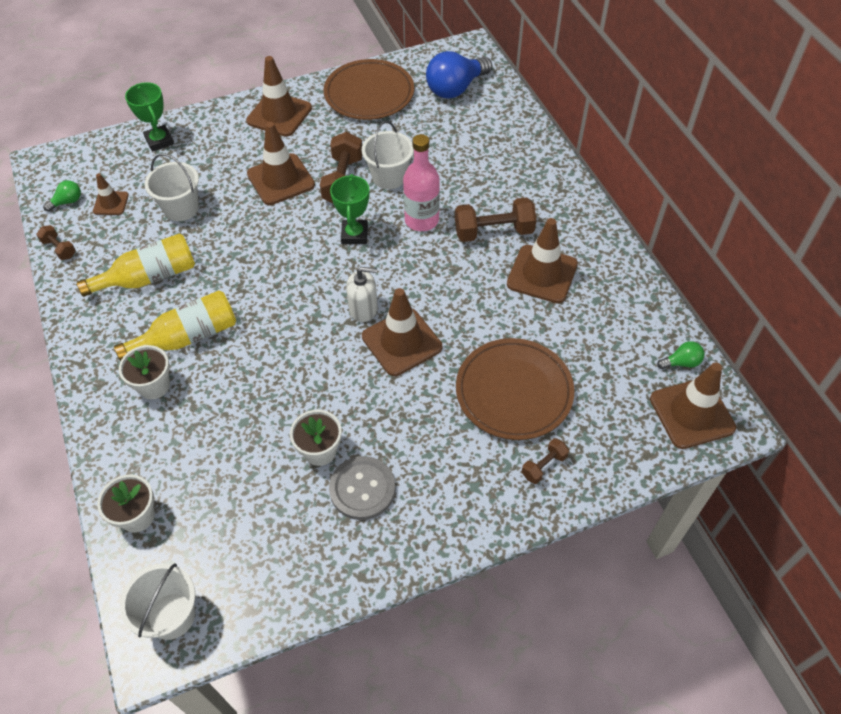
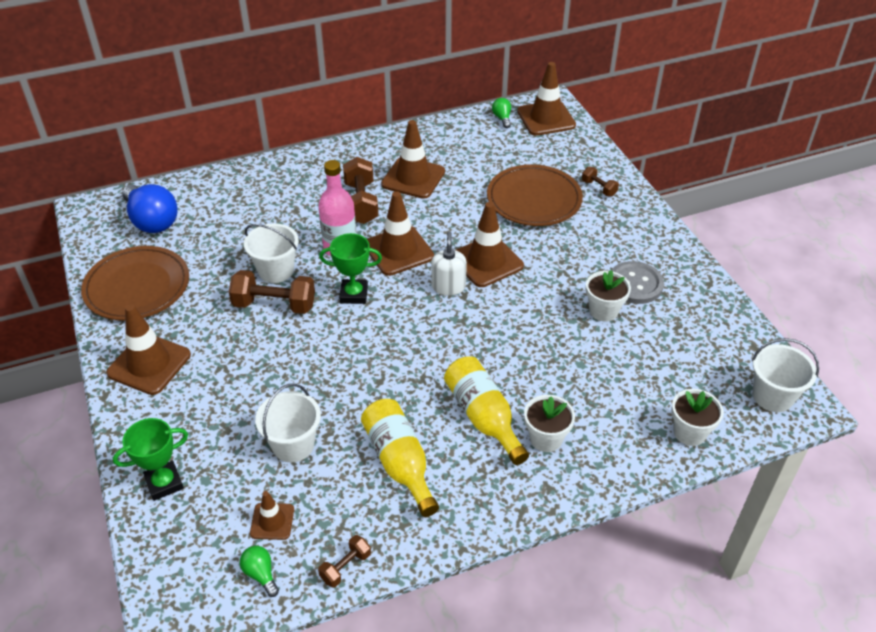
camera: 90 degrees left, 10 degrees down
(281, 179) = (262, 356): brown traffic cone -> brown traffic cone (398, 251)

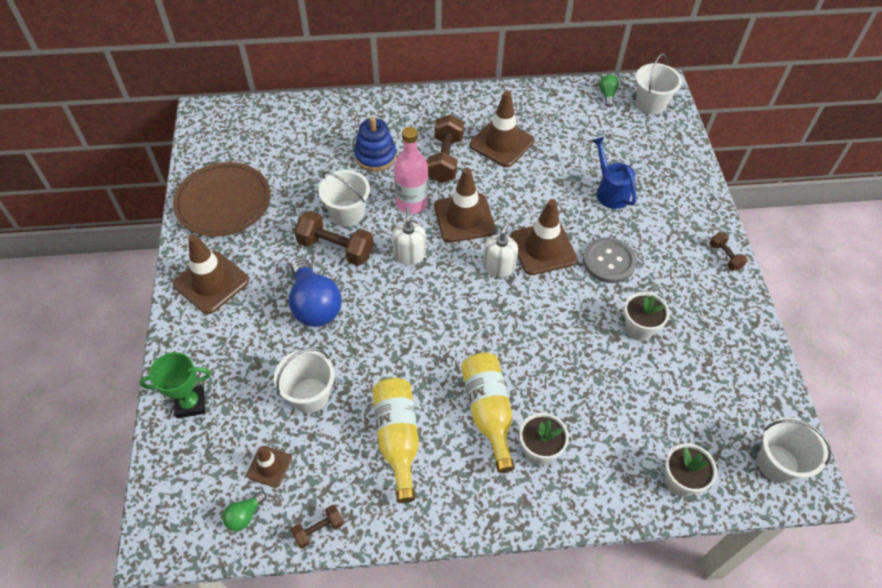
camera: 15 degrees right, 10 degrees up
(152, 221) = (255, 138): blue light bulb -> blue light bulb (314, 305)
(261, 574) = (244, 515): green light bulb -> green light bulb turned 120 degrees counterclockwise
(288, 213) = (375, 156): none -> blue stacking toy
(354, 294) = (409, 254): green trophy -> white soap dispenser
(534, 199) = (610, 191): brown plate -> blue watering can
(546, 118) = (650, 104): brown traffic cone -> white bucket
(598, 188) = (678, 192): brown dumbbell -> brown dumbbell (725, 256)
(635, 284) = (679, 306): grey button -> grey button (609, 261)

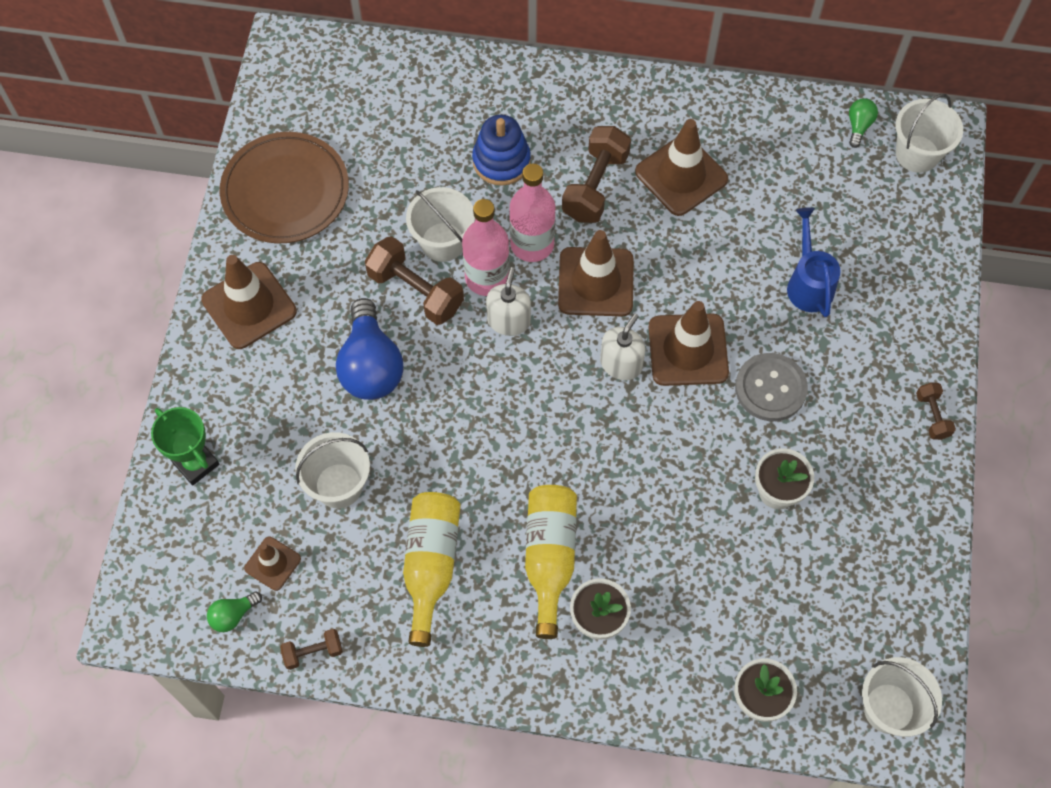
camera: 15 degrees right, 10 degrees up
(190, 404) = (196, 463): green trophy -> green trophy turned 45 degrees clockwise
(385, 230) = (487, 277): none -> pink bottle

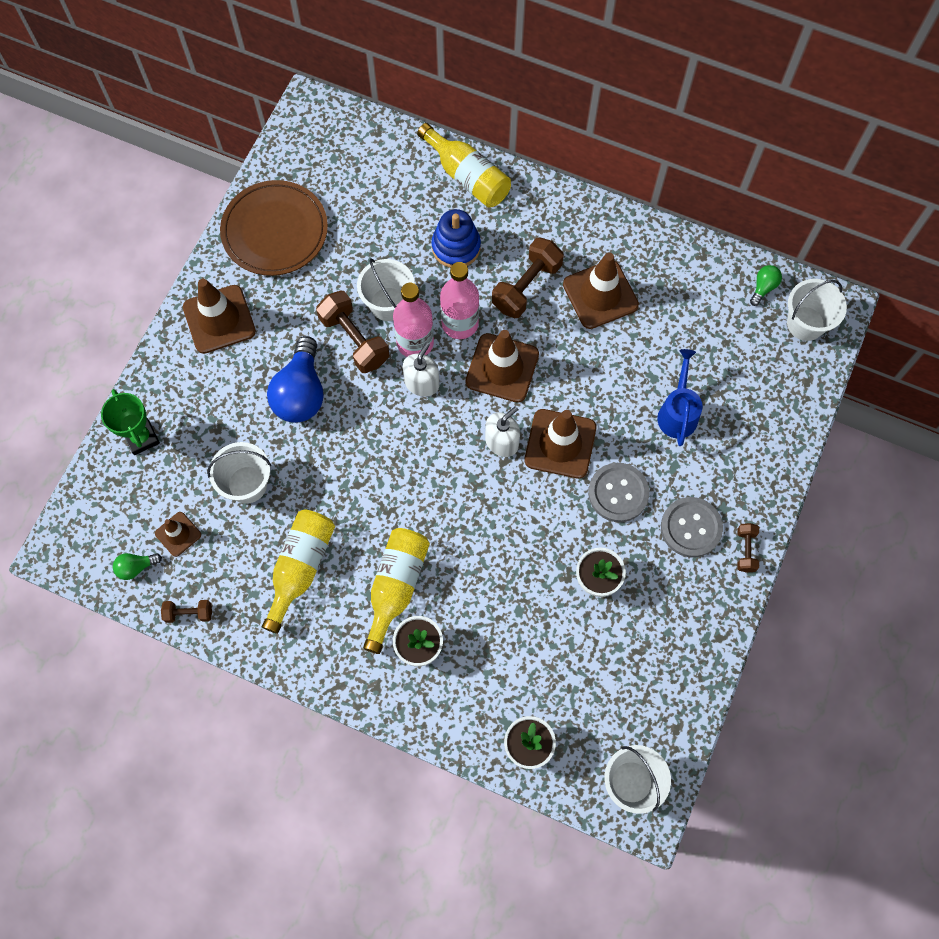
camera: 15 degrees right, 5 degrees up
(490, 81) = (467, 176): none -> yellow bottle
(864, 406) = (691, 528): none -> grey button

